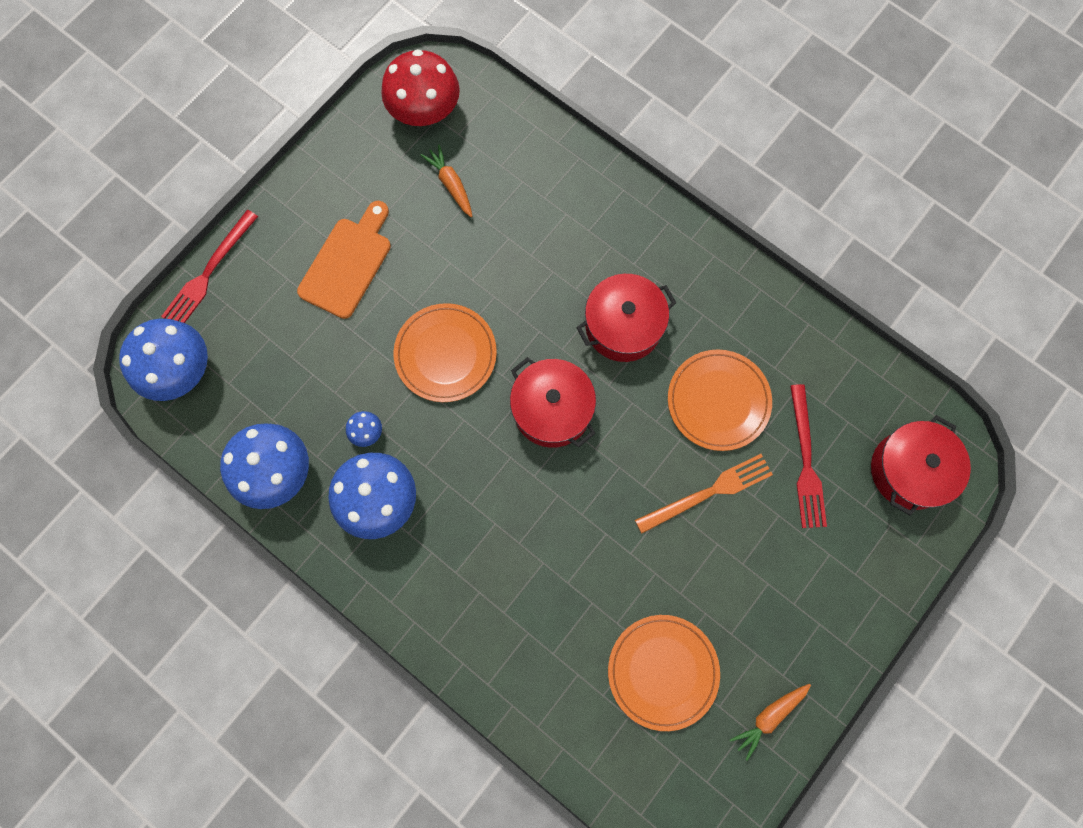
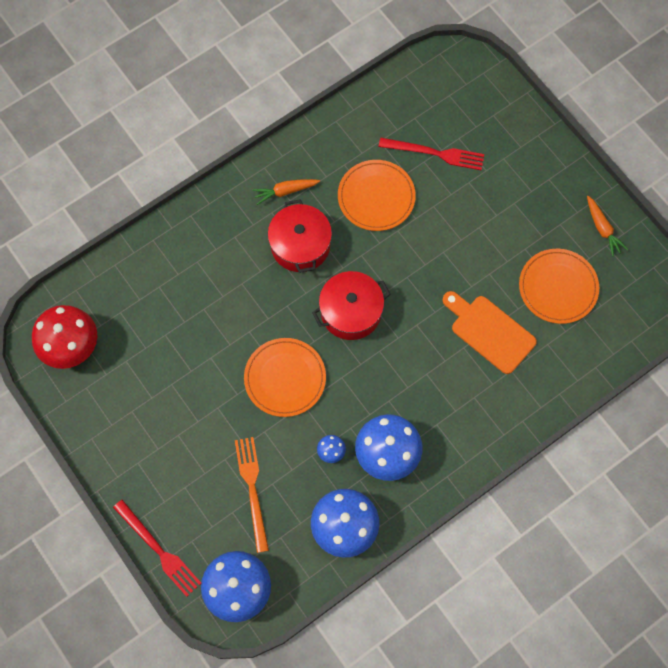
camera: 75 degrees left, 5 degrees down
(348, 263) = (186, 436): orange cutting board -> orange cutting board (490, 331)
(450, 184) = (143, 341): orange carrot -> orange carrot (285, 191)
(708, 492) = (441, 223): orange fork -> orange fork (252, 489)
(909, 470) = (458, 91): red pot -> none

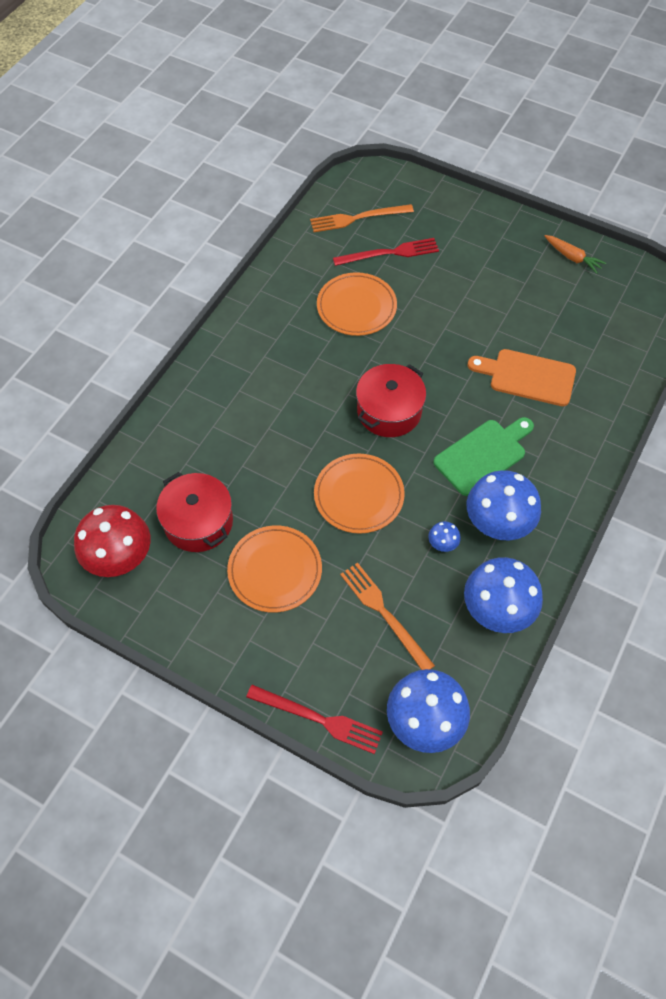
camera: 25 degrees left, 10 degrees down
(285, 191) = (268, 334): orange carrot -> none
(300, 245) = (308, 373): red pot -> red pot (198, 522)
(408, 388) = (483, 455): none -> green cutting board
(425, 104) = (357, 218): none -> orange fork
(558, 287) = (564, 317): orange plate -> orange plate (275, 570)

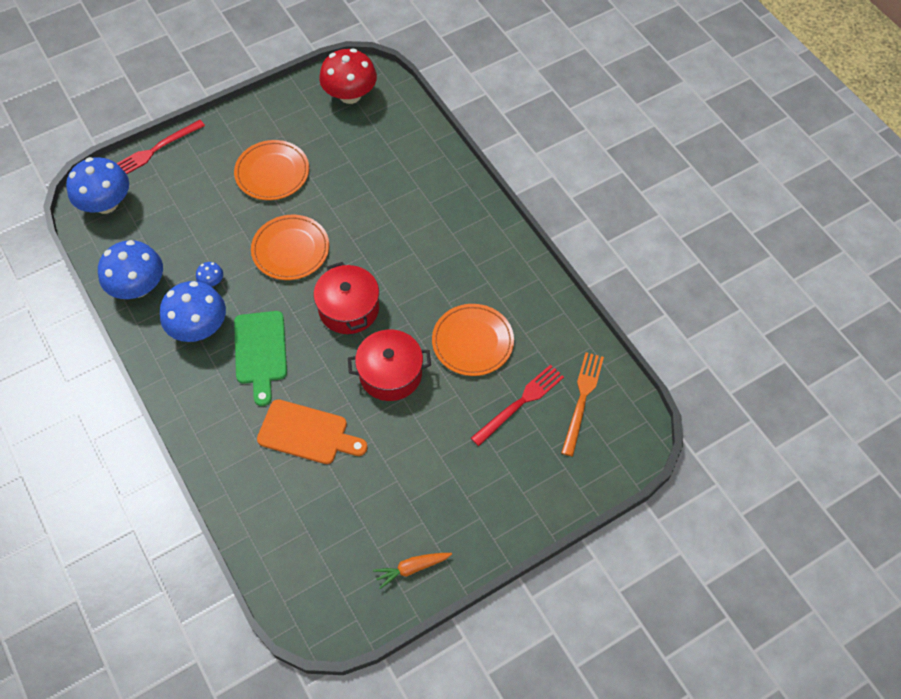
camera: 120 degrees right, 0 degrees up
(198, 522) = (343, 146): red pot -> red pot (390, 374)
(384, 613) = (191, 218): orange fork -> none
(390, 253) = (520, 403): red fork -> red fork turned 150 degrees counterclockwise
(527, 377) = (307, 433): orange cutting board -> orange cutting board turned 60 degrees clockwise

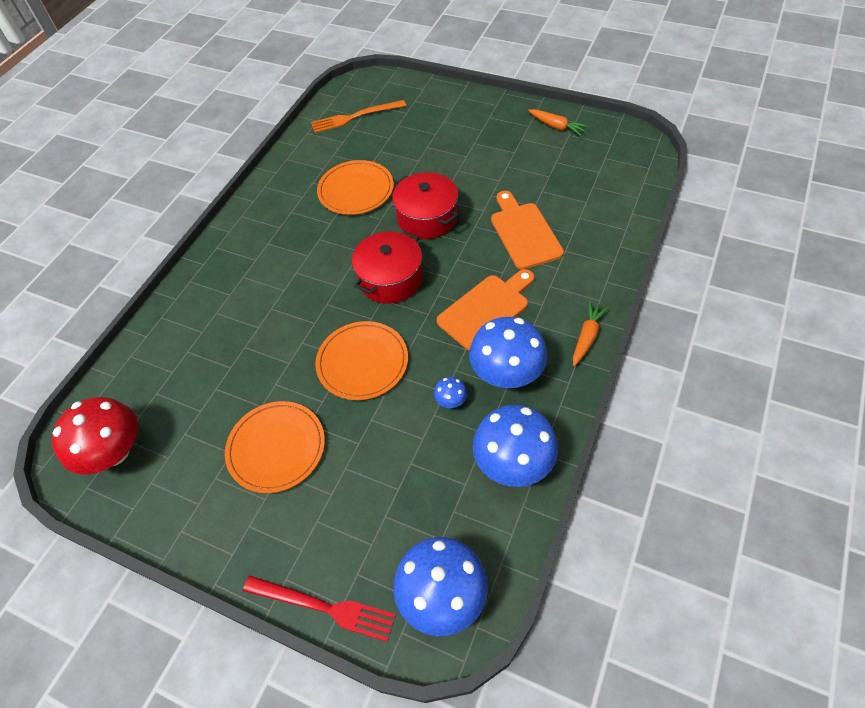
camera: 120 degrees left, 5 degrees down
(175, 398) = (587, 337): none -> orange carrot
(260, 352) = (486, 309): green cutting board -> orange cutting board
(520, 403) = (386, 142): red fork -> none

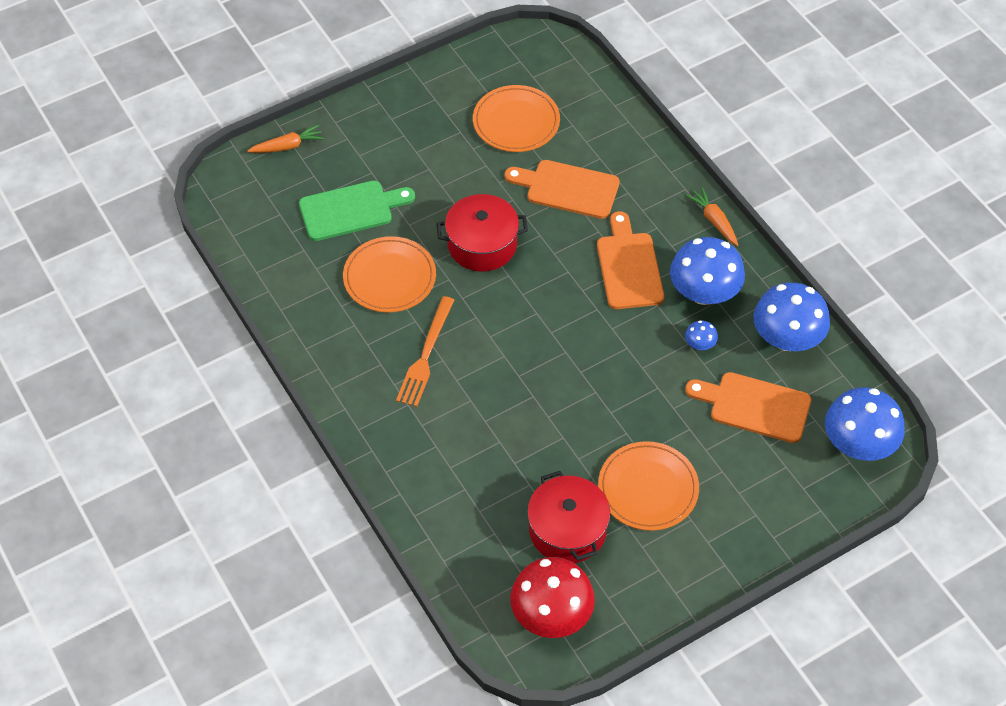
camera: 60 degrees left, 0 degrees up
(324, 607) = (814, 522): red fork -> none
(355, 117) = (275, 220): orange fork -> orange fork (426, 355)
(362, 362) = (610, 383): orange plate -> orange plate (516, 122)
(390, 279) = (533, 313): red pot -> red pot (567, 530)
(394, 142) = (350, 210): none -> green cutting board
(419, 479) = (755, 406): none -> orange cutting board
(557, 126) = (458, 81): orange carrot -> orange carrot (287, 146)

